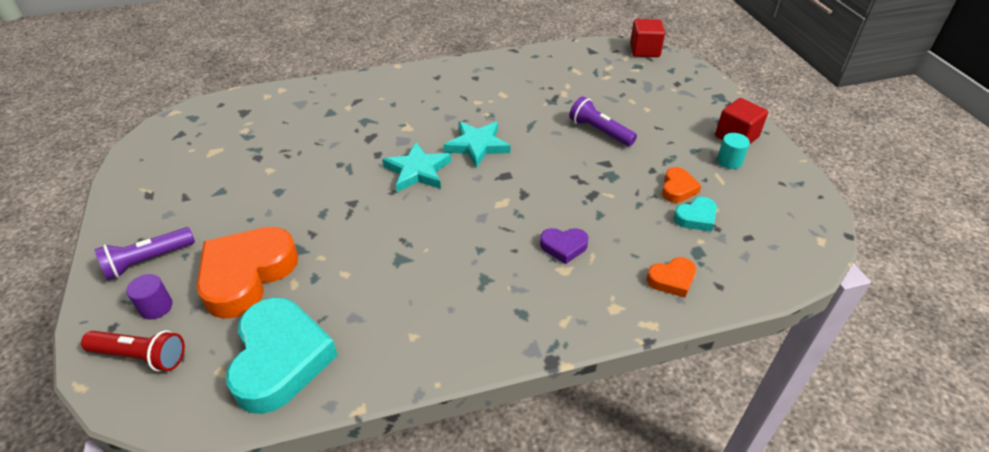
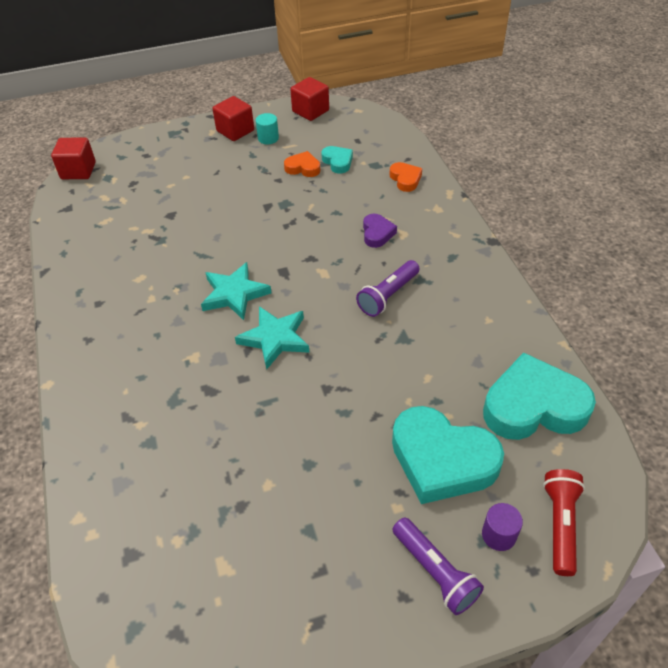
camera: 90 degrees left, 5 degrees up
(247, 275) = (442, 460): orange heart -> turquoise heart
(599, 131) = (218, 208): purple flashlight -> purple flashlight (388, 296)
(800, 195) = (310, 111): none -> red cube

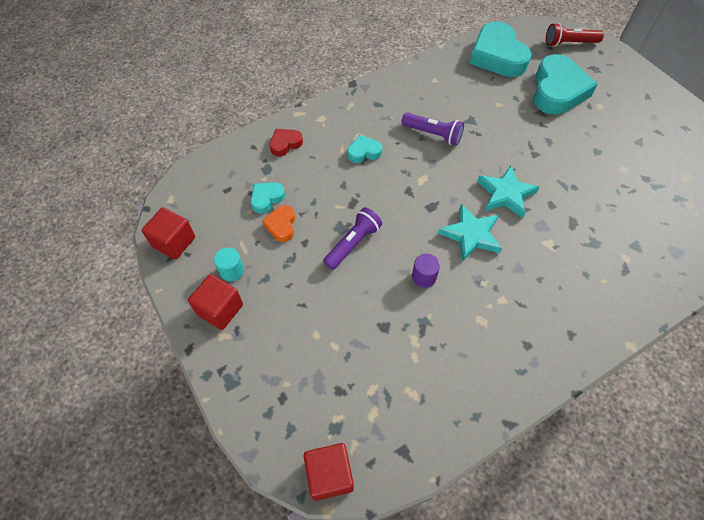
camera: 105 degrees left, 10 degrees up
(377, 233) = (364, 152): purple heart -> turquoise heart
(405, 179) = (285, 144): orange heart -> red heart
(435, 572) = (626, 86): purple flashlight -> purple flashlight (353, 244)
(498, 535) = (589, 64): purple cylinder -> purple cylinder (424, 277)

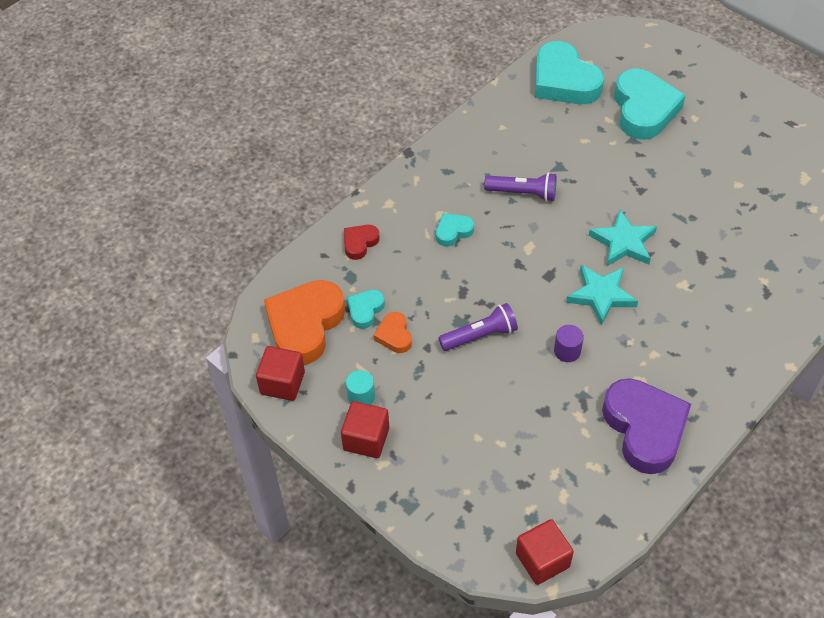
camera: 15 degrees left, 5 degrees down
(213, 199) = (305, 325): none -> orange heart
(353, 244) = (480, 336): purple flashlight -> purple flashlight turned 45 degrees clockwise
(471, 369) = (644, 428): none -> purple heart
(569, 43) = (640, 47): red flashlight -> none

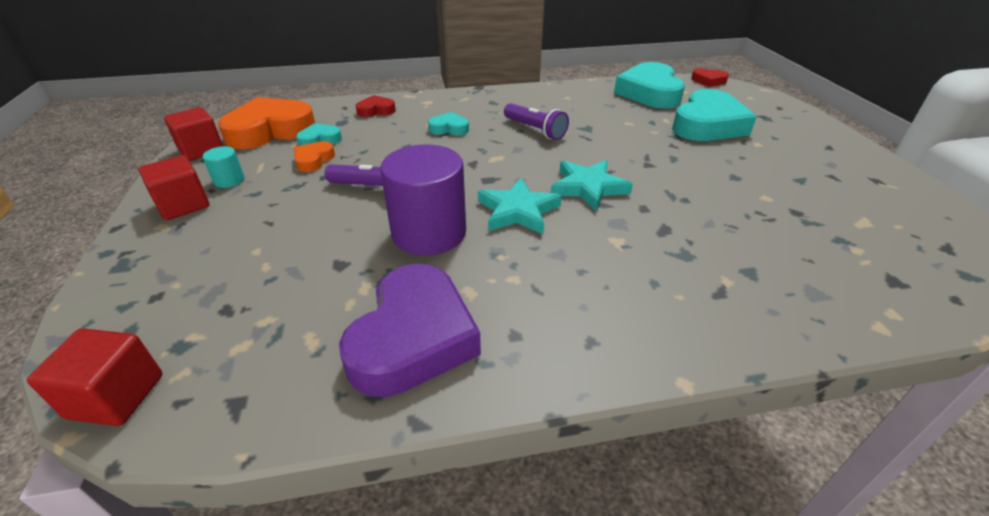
camera: 35 degrees right, 15 degrees down
(567, 351) = (429, 233): purple cylinder -> purple cylinder, size x2.23
(596, 32) = (708, 81): none -> red heart

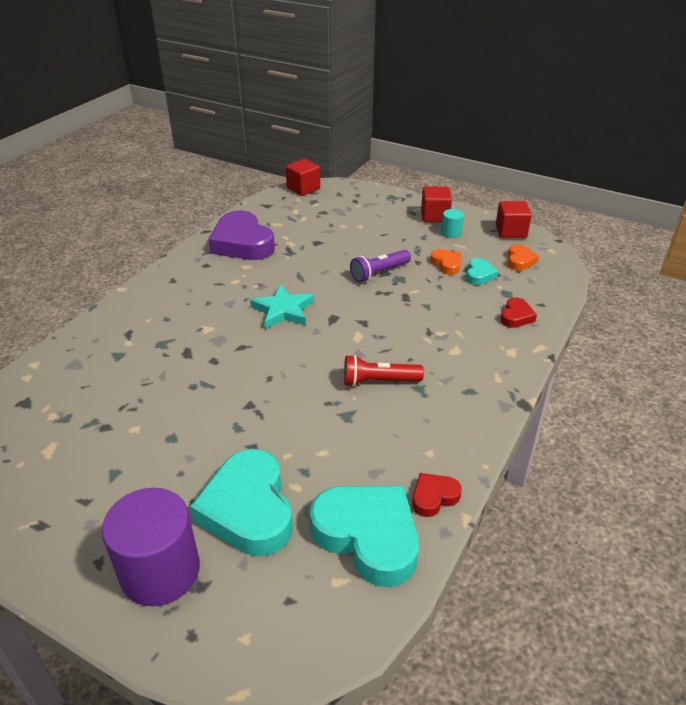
camera: 130 degrees right, 0 degrees up
(270, 131) = (520, 261): orange heart -> orange heart, size x0.47
(429, 233) = (306, 273): purple cylinder -> purple cylinder (160, 571)
(449, 128) = (435, 337): turquoise heart -> none
(535, 130) = (379, 381): purple flashlight -> red flashlight
(588, 187) = (266, 353): turquoise star -> none
(708, 81) = (335, 651): red heart -> red heart (434, 497)

